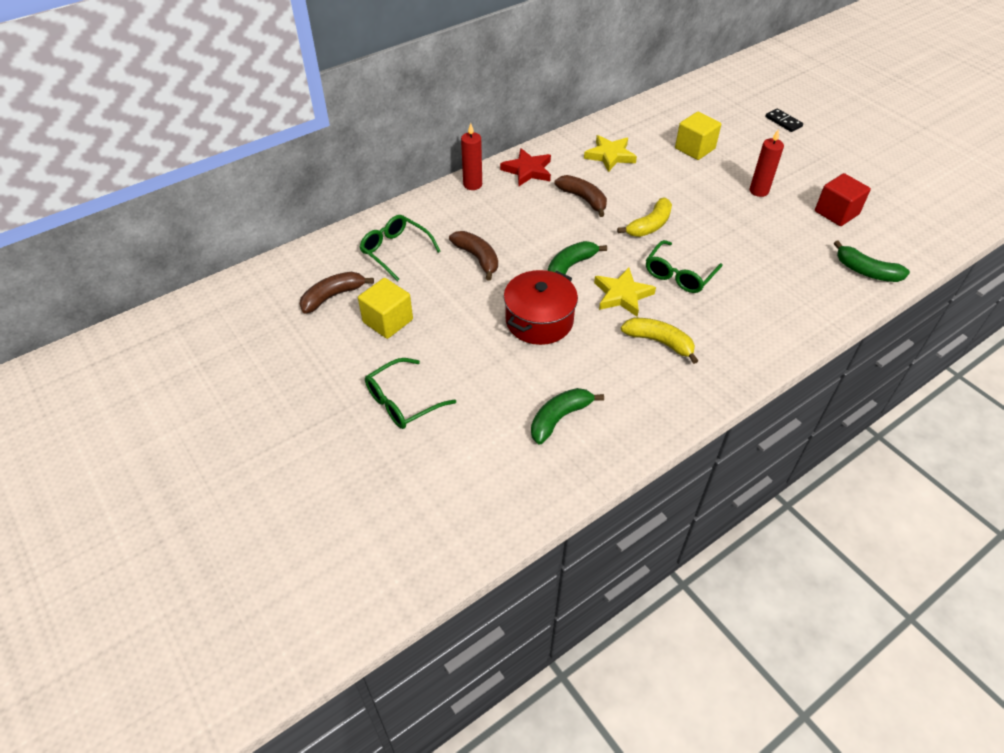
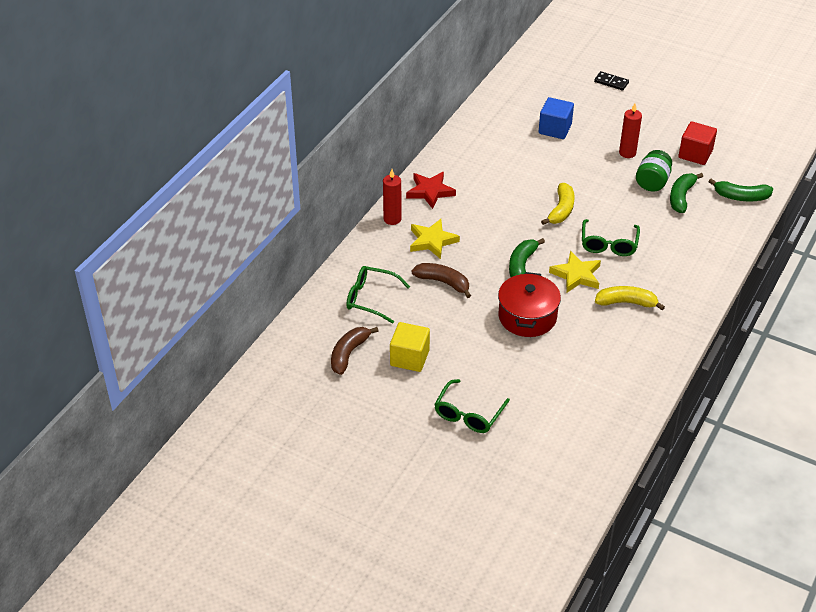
camera: 25 degrees left, 5 degrees down
(559, 418) = (591, 384): green banana -> green banana (681, 197)
(583, 199) = (493, 203): brown banana -> none
(610, 156) = (490, 157): yellow star -> yellow star (432, 241)
(694, 148) = (555, 129): yellow cube -> blue cube
(769, 227) = (652, 182): none -> green jar

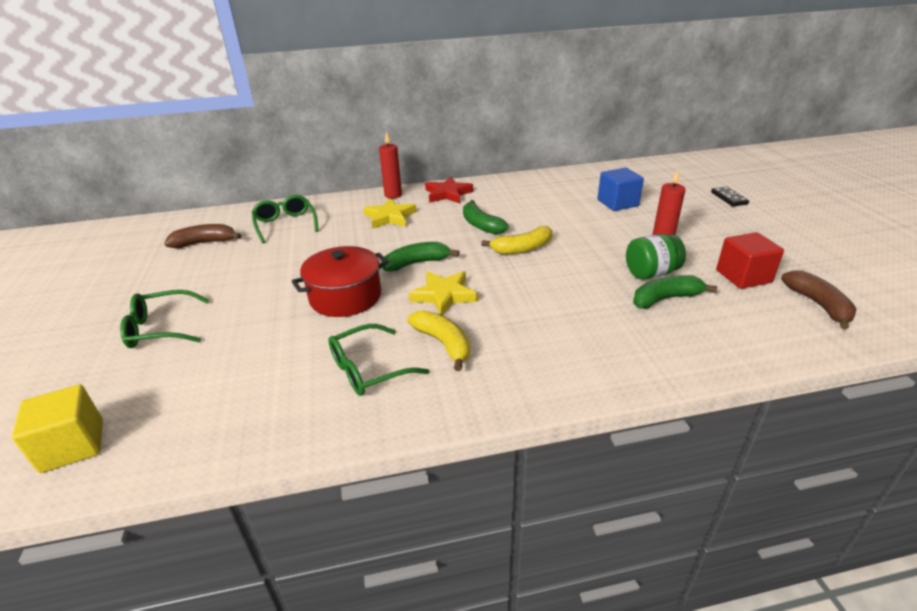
camera: 50 degrees right, 10 degrees down
(409, 358) = (223, 268): yellow cube -> yellow cube (73, 446)
(443, 282) = (343, 241): brown banana -> brown banana (818, 304)
(608, 244) = (518, 292): green glasses -> green glasses (368, 369)
(741, 197) = (748, 337): green banana -> green banana (481, 225)

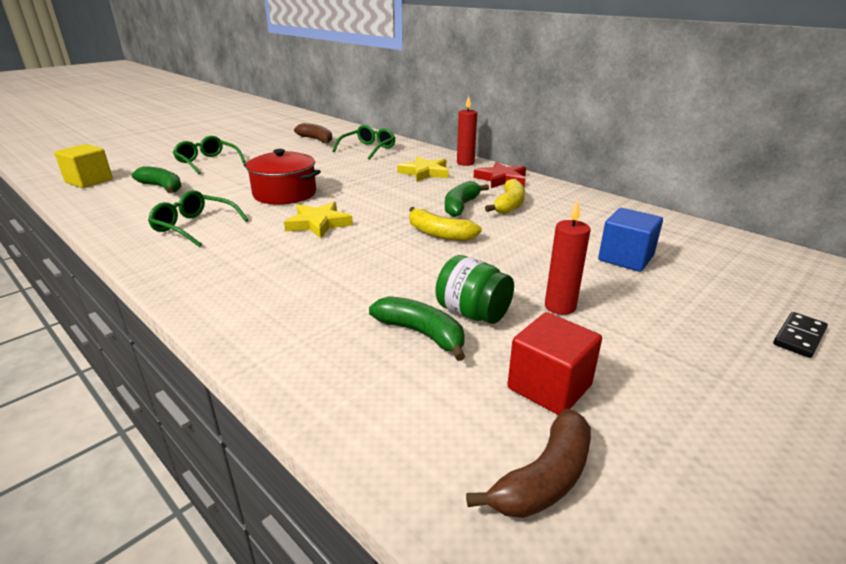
camera: 55 degrees right, 5 degrees down
(416, 263) = (359, 201): green banana -> green banana (162, 187)
(443, 343) = (245, 242): yellow banana -> yellow banana (509, 205)

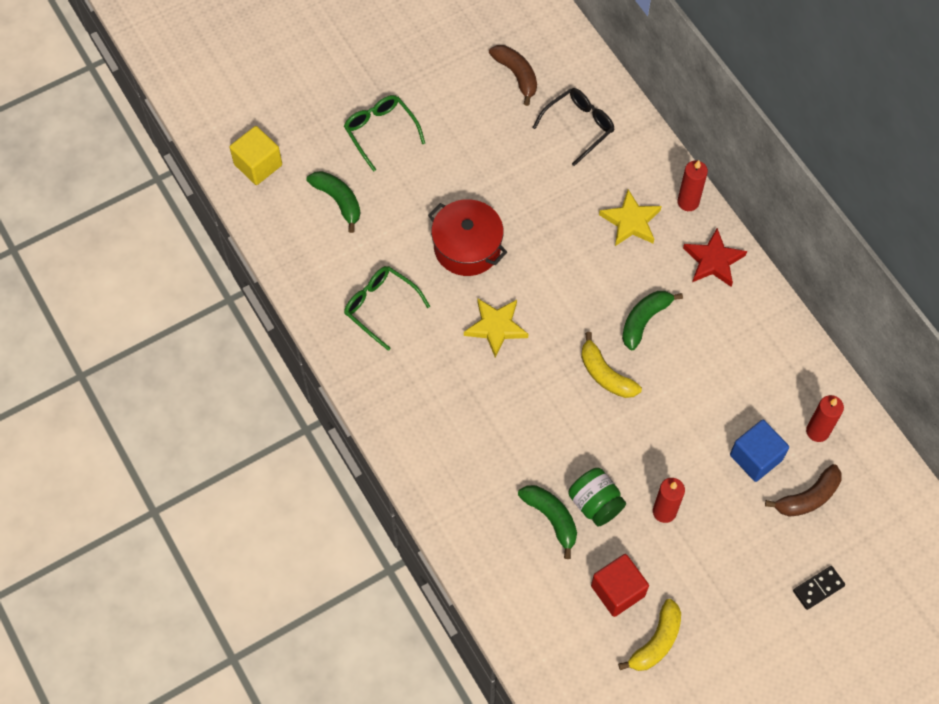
camera: 15 degrees right, 35 degrees up
(368, 149) = (579, 127): green glasses -> black glasses
(509, 205) = (695, 329): yellow banana -> yellow banana (656, 641)
(544, 478) = (585, 654): brown banana -> brown banana (808, 497)
(667, 237) = (817, 431): none -> red candle

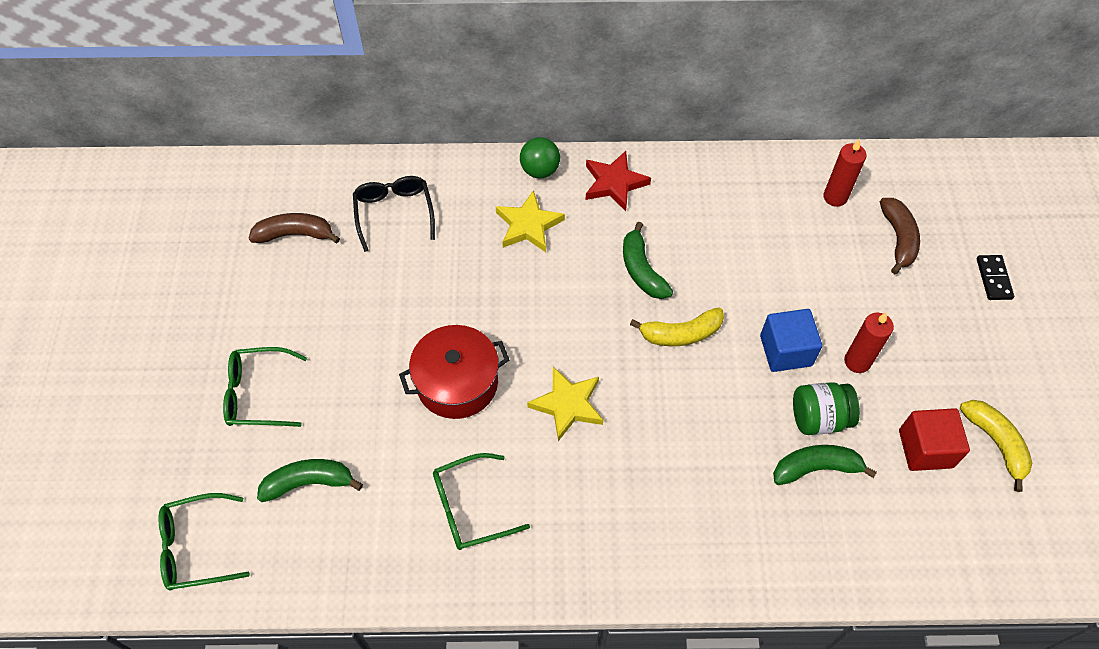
camera: 60 degrees left, 5 degrees down
(258, 165) = (196, 547): yellow cube -> green glasses
(688, 202) = (540, 170): red candle -> green ball
(756, 457) = (837, 257): blue cube -> blue cube (785, 351)

